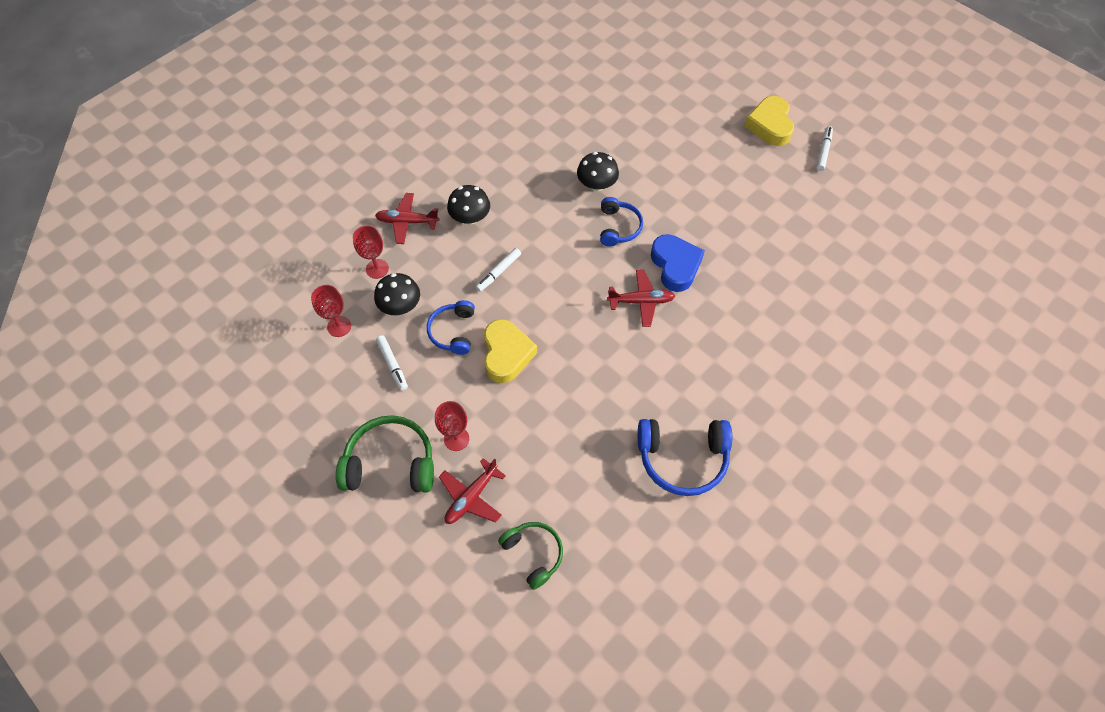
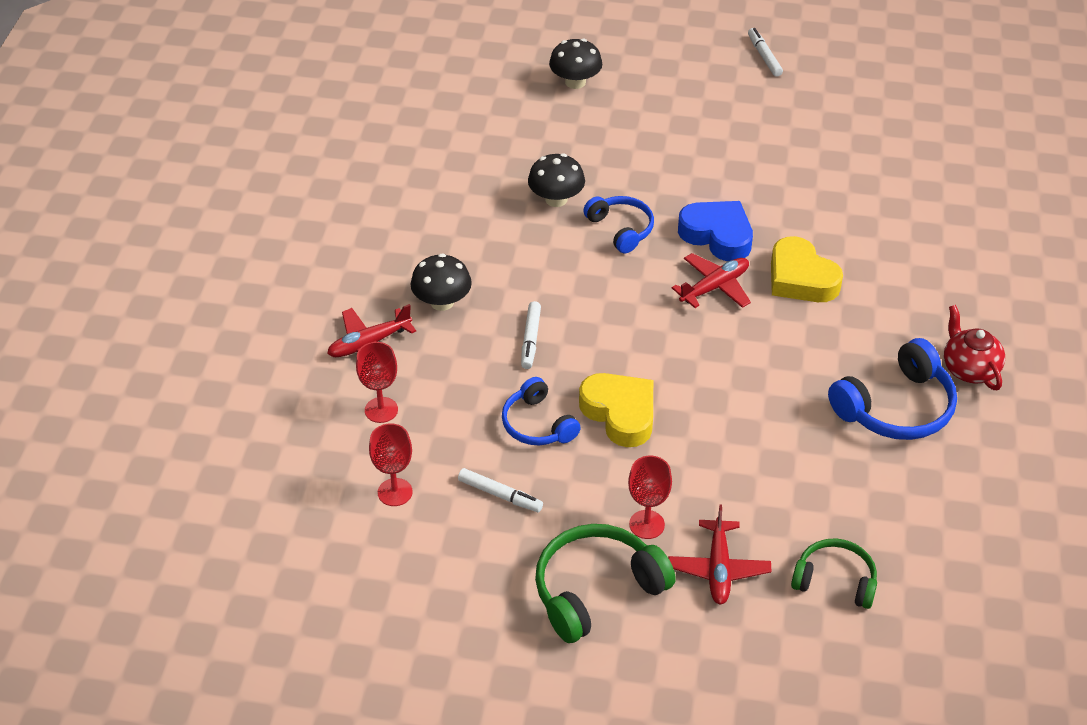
camera: 35 degrees left, 15 degrees down
(400, 306) = (448, 432): black mushroom -> black mushroom (575, 82)
(758, 461) = (969, 369): none -> red teapot
(770, 125) = (686, 56): yellow heart -> yellow heart (800, 278)

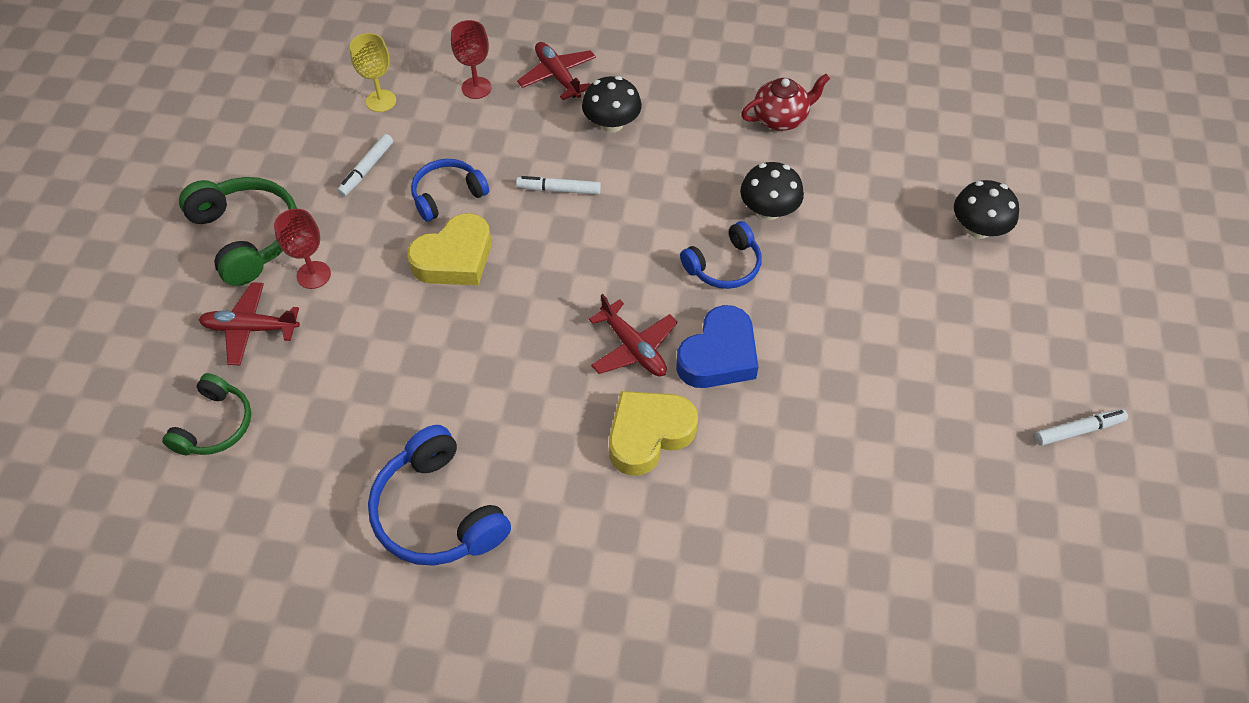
camera: 90 degrees right, 10 degrees up
(395, 492) = (381, 101): red goblet -> yellow goblet
(969, 369) = (491, 603): red teapot -> red teapot (781, 118)

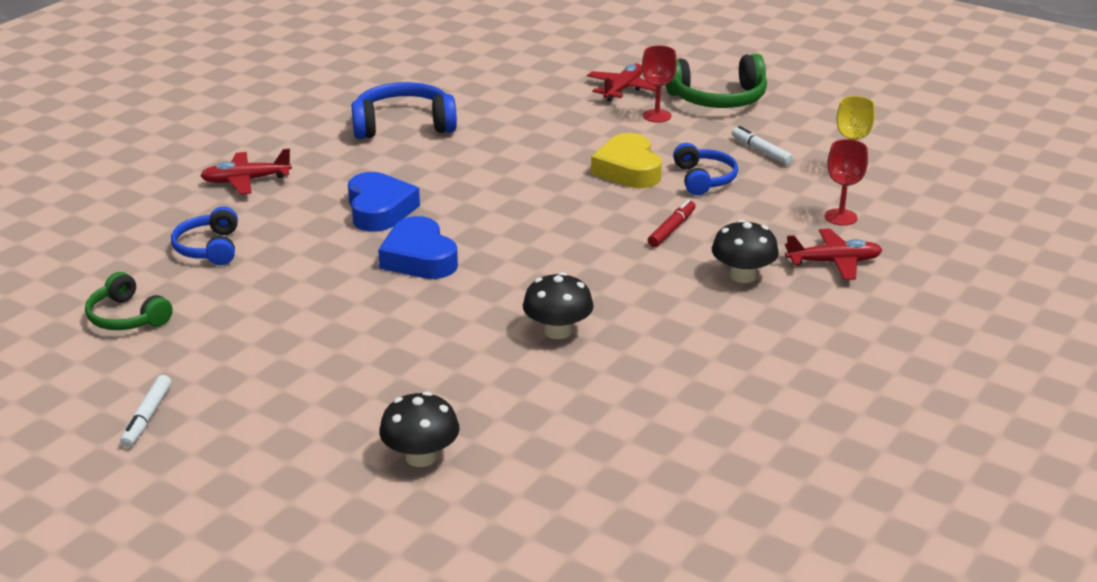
camera: 115 degrees right, 25 degrees down
(215, 425) = (548, 70): green headphones -> green headphones (127, 317)
(559, 190) = (672, 229): white marker -> red marker
(633, 348) = (465, 223): red plane -> red plane (246, 180)
(648, 435) = (379, 210): yellow heart -> blue heart
(724, 266) = (511, 287): blue headphones -> blue headphones (209, 248)
(781, 118) = (683, 379): red teapot -> none

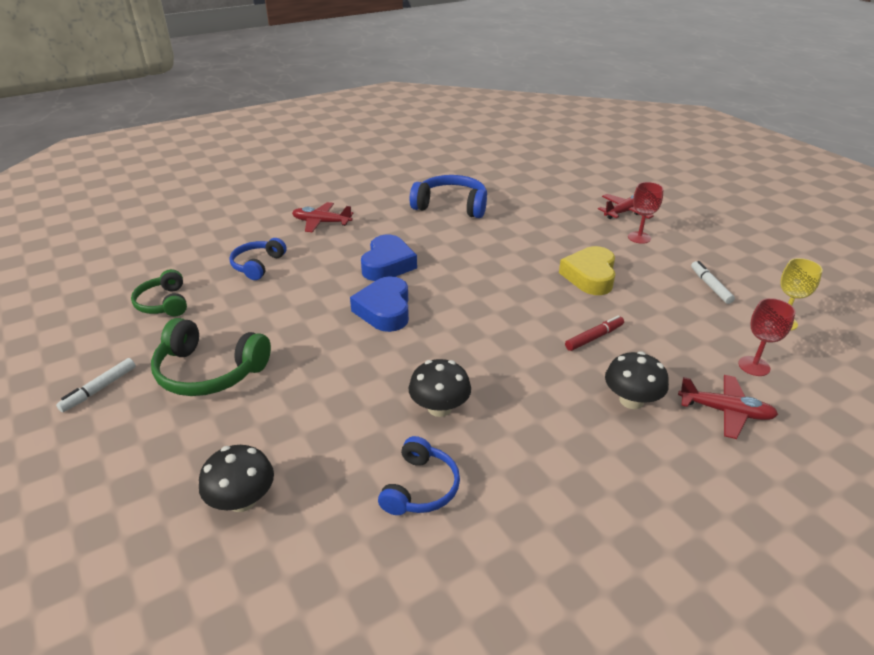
camera: 25 degrees right, 5 degrees up
(704, 179) = (647, 299): blue headphones -> blue headphones (420, 488)
(718, 99) = (696, 234): green headphones -> green headphones (209, 372)

